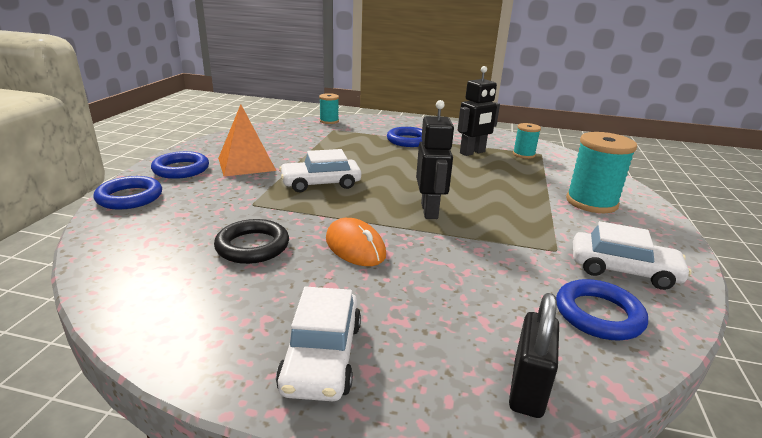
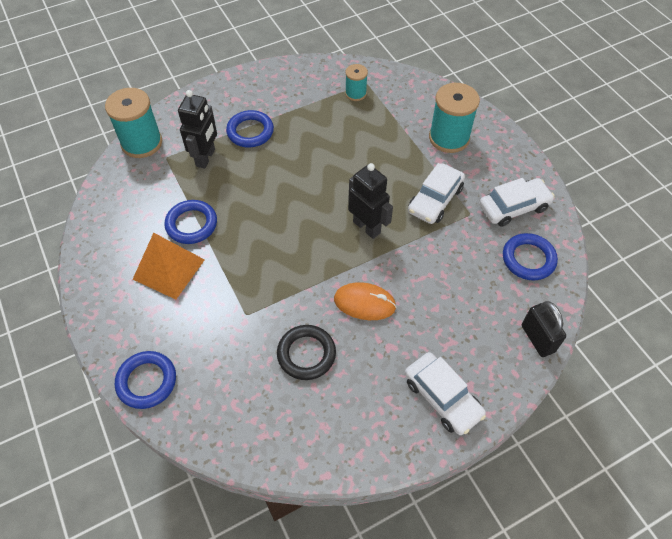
camera: 40 degrees left, 30 degrees up
(181, 169) = (127, 318): blue ring -> blue ring (191, 224)
(321, 183) = (260, 250): white car -> white car (435, 200)
(329, 121) = (142, 143): turquoise spool -> turquoise spool, size x1.80
(472, 152) = (317, 117): black robot -> black robot (206, 158)

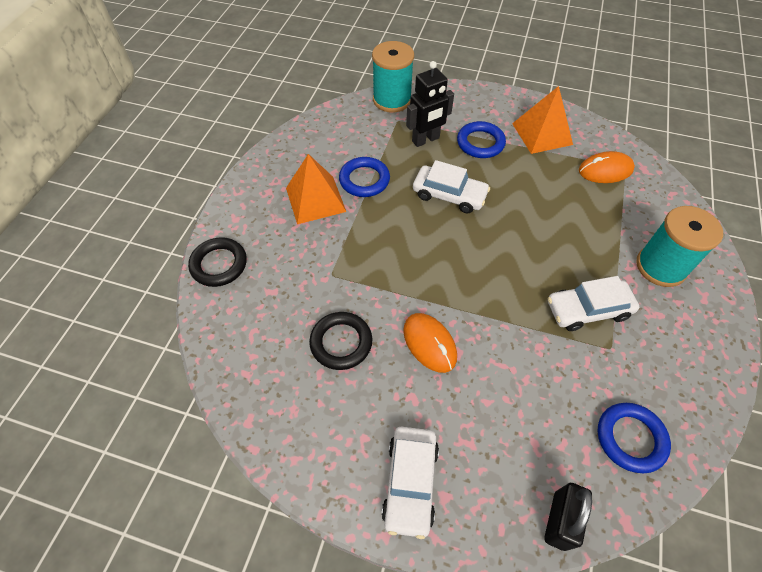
camera: 45 degrees right, 0 degrees up
(147, 381) = (219, 264): blue ring -> black ring
(287, 94) = (542, 133): none -> orange pyramid
(355, 93) = (605, 170): turquoise spool -> orange mouse
(367, 227) = (498, 284): black robot -> none
(513, 207) = (666, 378): white car -> white car (449, 195)

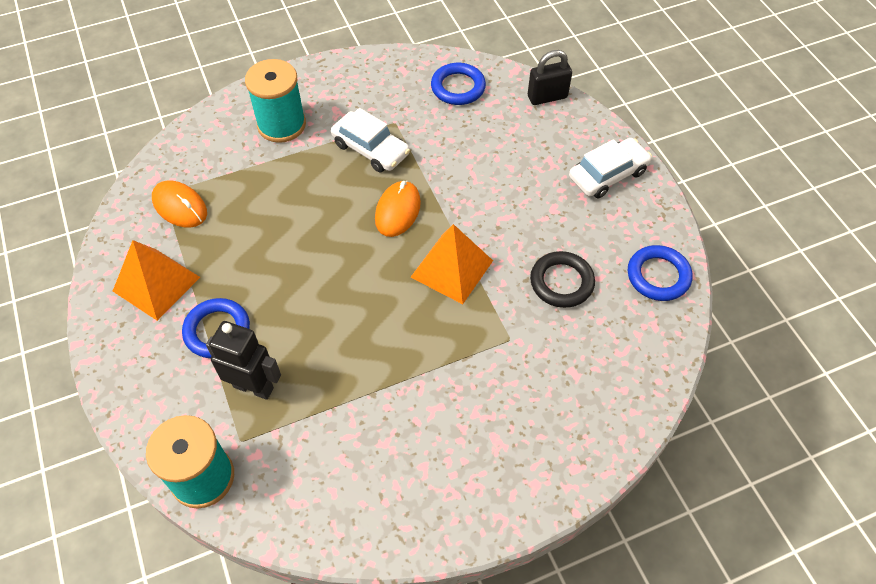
camera: 130 degrees left, 0 degrees up
(219, 264) = (596, 444): black ring -> none
(315, 199) = (438, 427): orange pyramid -> orange pyramid (452, 268)
(364, 180) = (369, 402): blue ring -> blue ring (658, 276)
(429, 343) = (501, 225): orange mouse -> orange mouse (398, 211)
(449, 195) = (324, 311): white car -> none

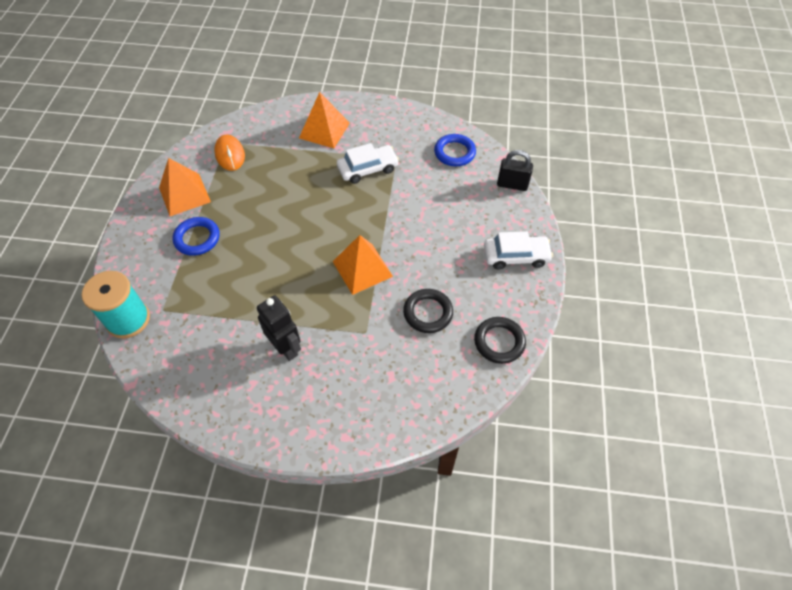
camera: 30 degrees right, 0 degrees up
(253, 387) = (193, 282): black robot -> black robot (286, 348)
(281, 125) = (324, 130): turquoise spool -> orange pyramid
(371, 149) = (368, 169): white car -> white car turned 90 degrees counterclockwise
(398, 211) = (355, 216): orange mouse -> none
(658, 276) = (499, 342): blue ring -> black ring

